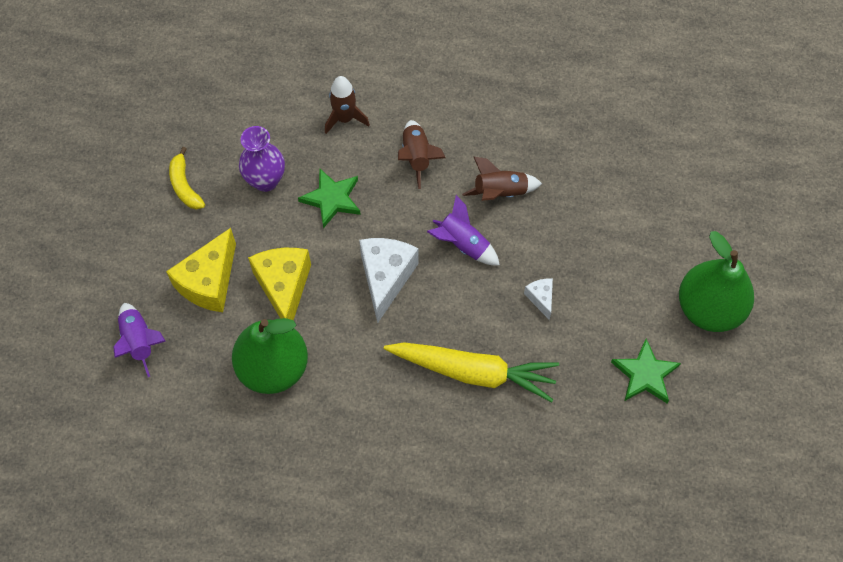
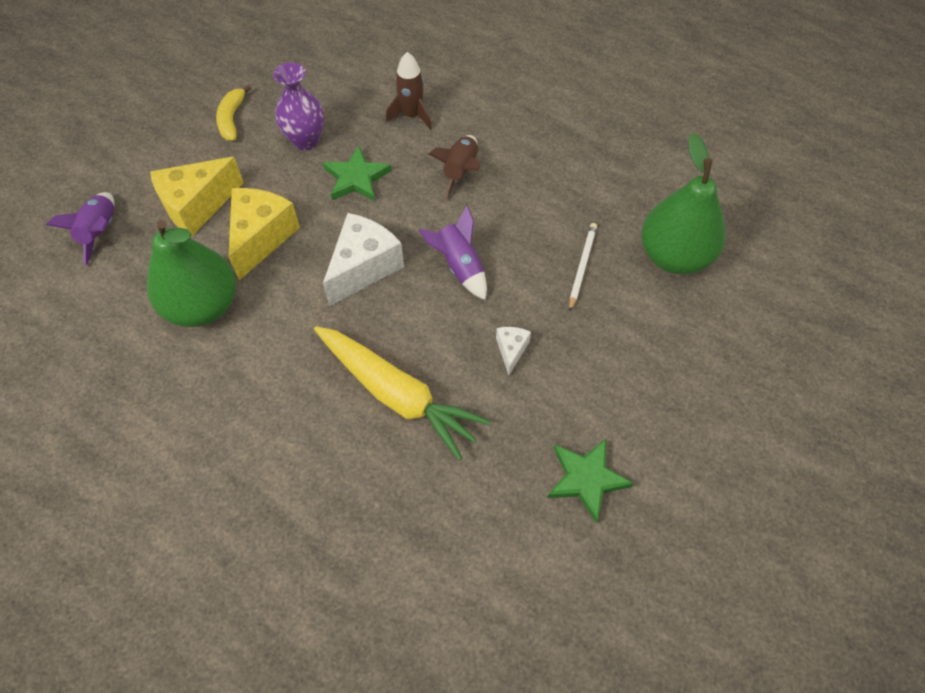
camera: 25 degrees right, 5 degrees down
(500, 192) = (526, 233): brown rocket -> none
(559, 204) = (582, 266): none -> white pencil
(709, 308) = (698, 438): green pear -> green pear (674, 256)

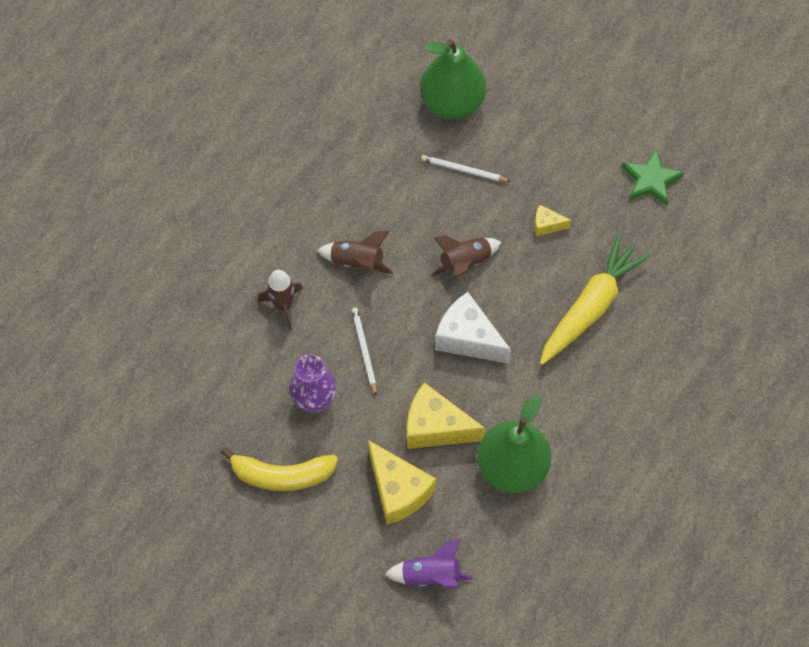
camera: 90 degrees left, 5 degrees up
(232, 119) = (282, 475): yellow banana -> yellow banana, size x1.52
(356, 178) = (364, 350): green star -> white pencil
(459, 266) = (465, 262): purple rocket -> brown rocket
(511, 350) = (546, 225): white cheese -> yellow cheese

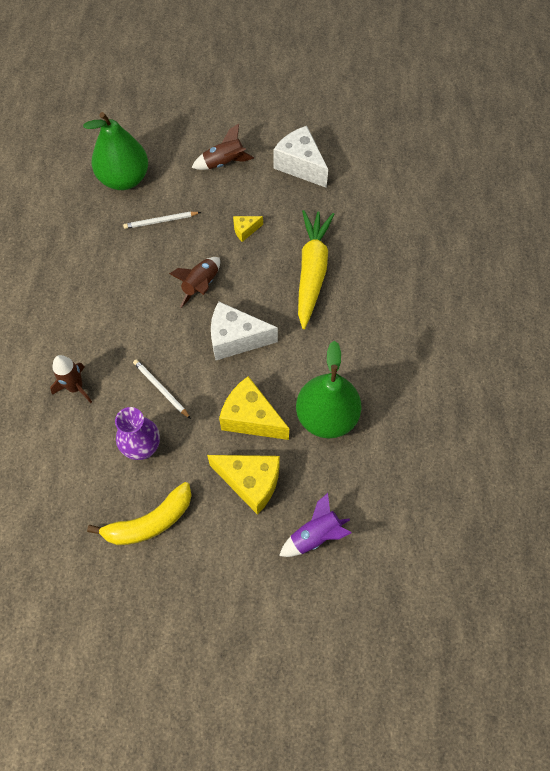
camera: 30 degrees left, 0 degrees up
(357, 262) = (117, 325): brown rocket -> brown rocket (224, 163)
(435, 427) = (251, 418): yellow cheese -> yellow cheese turned 45 degrees clockwise
(651, 180) = (300, 165): green star -> white cheese

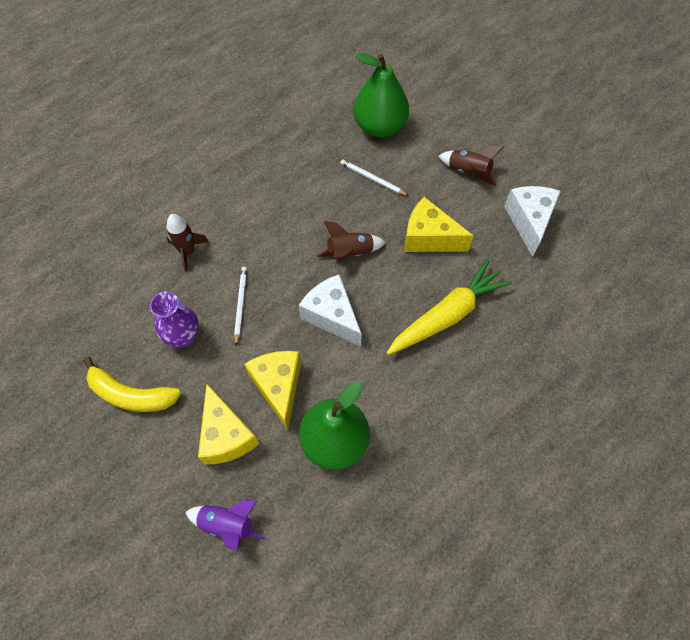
camera: 45 degrees right, 0 degrees up
(245, 230) = (429, 238): yellow cheese -> yellow cheese, size x2.04

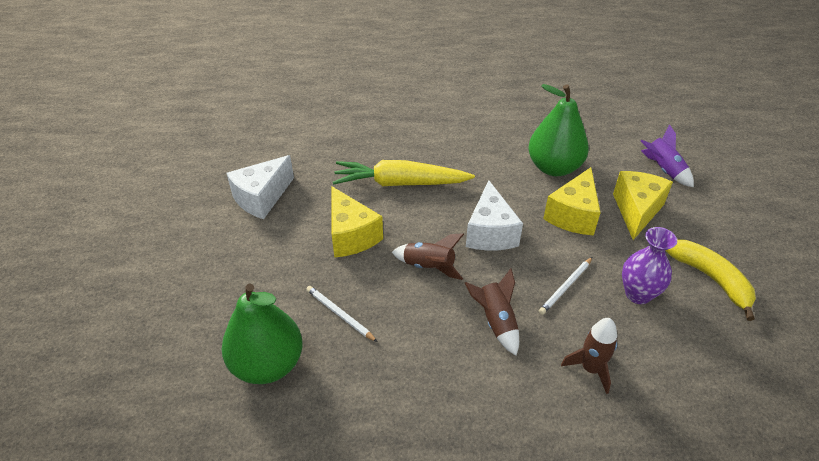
camera: 140 degrees left, 20 degrees down
(372, 179) = (339, 314): white pencil -> white pencil turned 150 degrees clockwise
(468, 171) = (250, 262): brown rocket -> brown rocket (496, 322)

